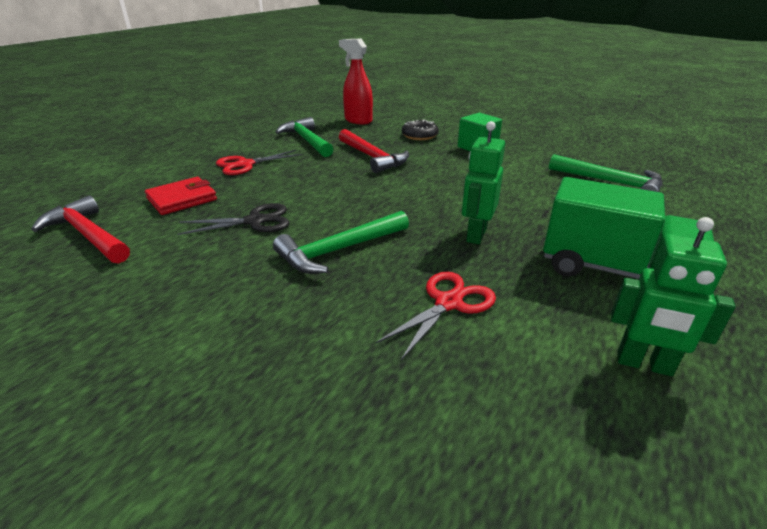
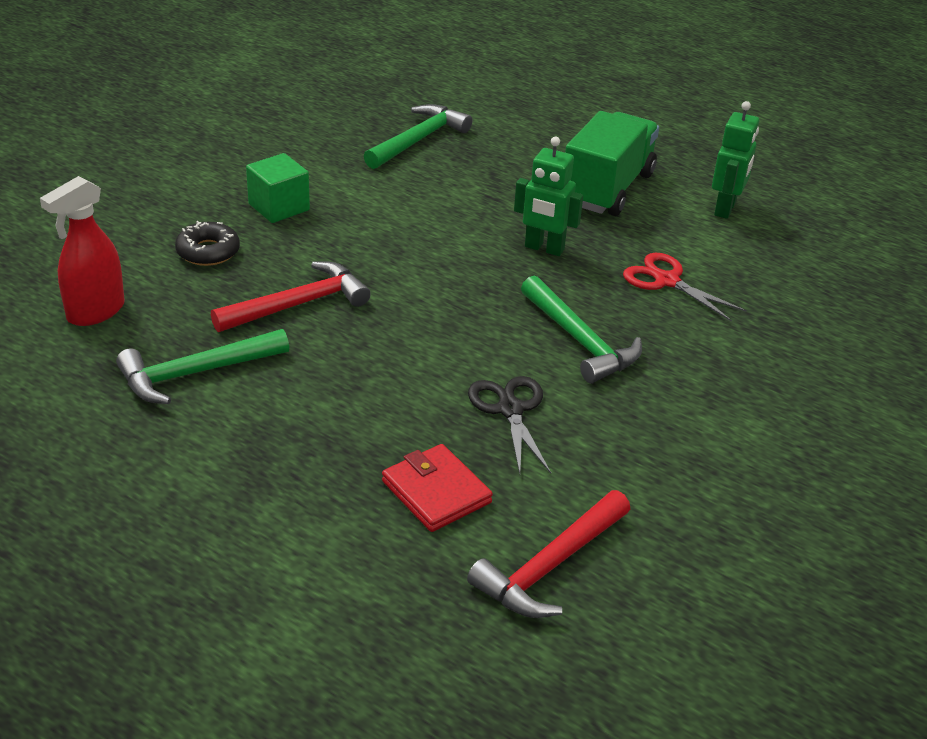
camera: 90 degrees left, 5 degrees up
(245, 164) = (302, 439): red scissors -> none

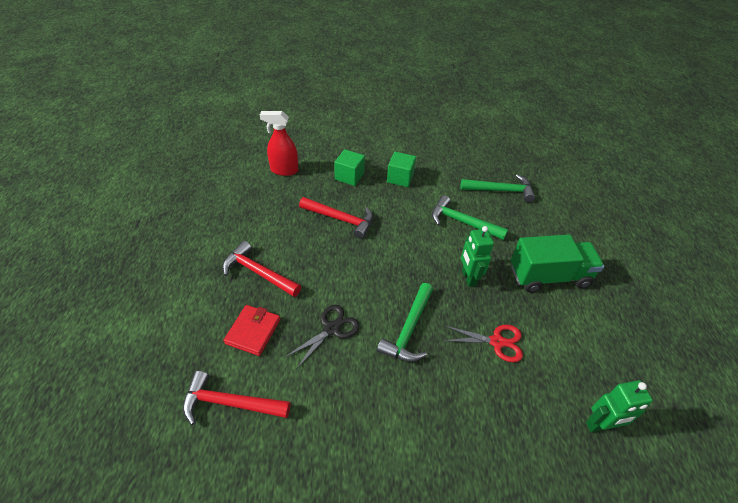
camera: 55 degrees right, 10 degrees up
(196, 373) = (271, 216): green hammer -> green hammer (462, 222)
(208, 251) = (349, 176): black donut -> green cube
(317, 439) = (258, 273): none -> red hammer
(666, 281) = (497, 342): red scissors -> red scissors turned 90 degrees clockwise
(725, 209) = (595, 337): green robot -> green robot (600, 425)

